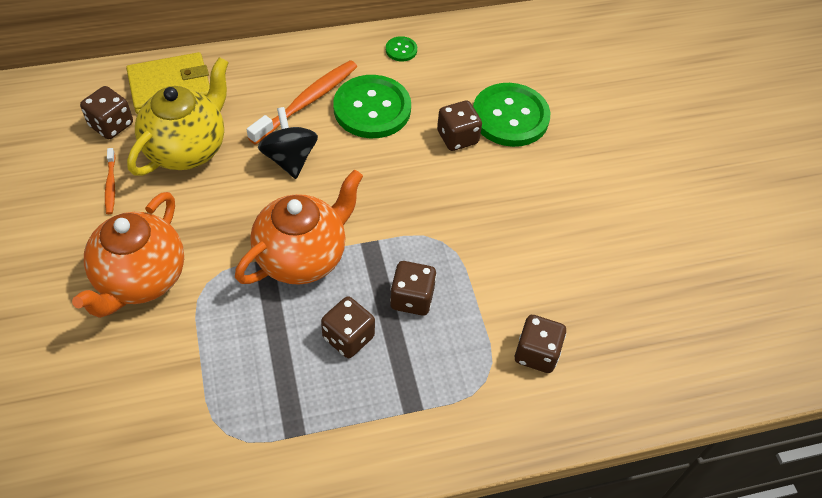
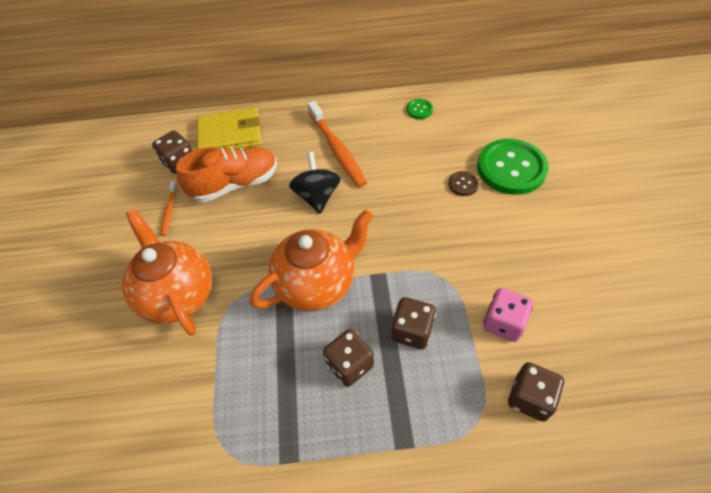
camera: 15 degrees right, 0 degrees up
(141, 279) = (178, 295): orange teapot -> orange teapot turned 120 degrees clockwise
(187, 149) = (235, 184): yellow teapot -> orange shoe
(307, 102) = (337, 149): orange toothbrush -> orange toothbrush turned 105 degrees clockwise
(372, 109) = (391, 157): green button -> none
(457, 137) = (463, 184): brown dice -> brown button
(507, 283) = (503, 323): none -> pink dice

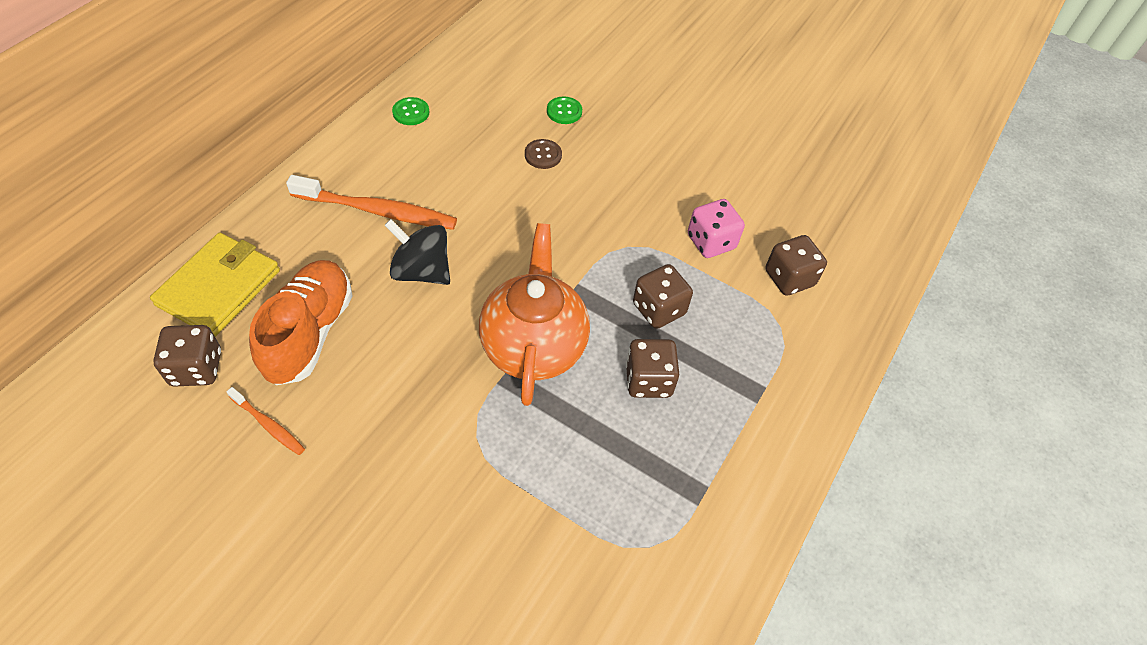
camera: 60 degrees left, 0 degrees up
(178, 295) = (410, 486): orange teapot -> none
(511, 168) = (564, 111): green button -> green button, size x0.43

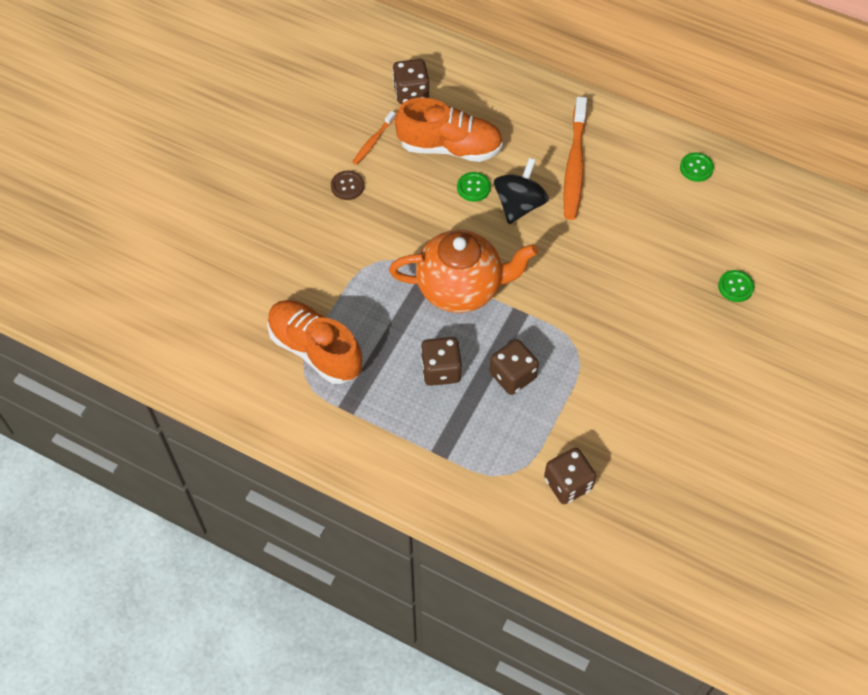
camera: 90 degrees right, 5 degrees up
(219, 287) = (480, 87): yellow wallet -> none
(383, 314) = (473, 187): none -> green button
(543, 155) = (671, 275): brown button -> brown button (347, 186)
(610, 529) = (315, 350): none -> orange shoe
(711, 242) = (597, 417): pink dice -> none

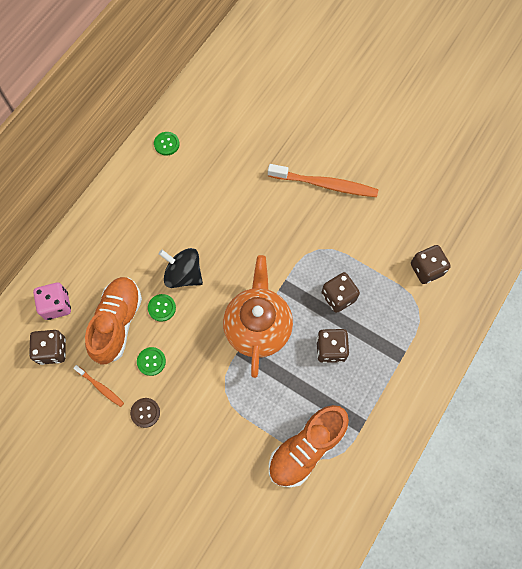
camera: 85 degrees left, 10 degrees up
(464, 88) = (56, 305): none -> pink dice
(574, 165) = (151, 228): orange toothbrush -> orange toothbrush (325, 184)
(735, 287) = (274, 137): green button -> green button (151, 361)

